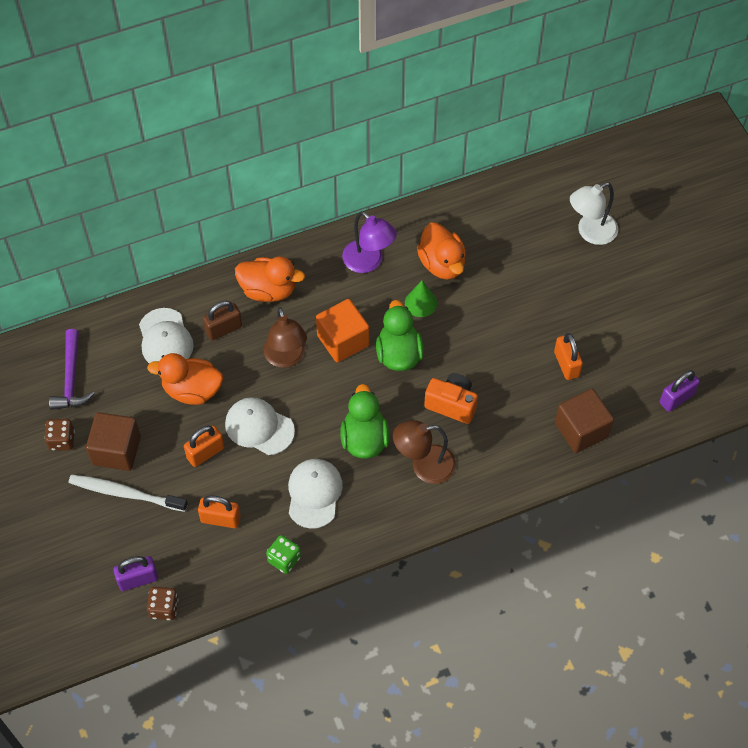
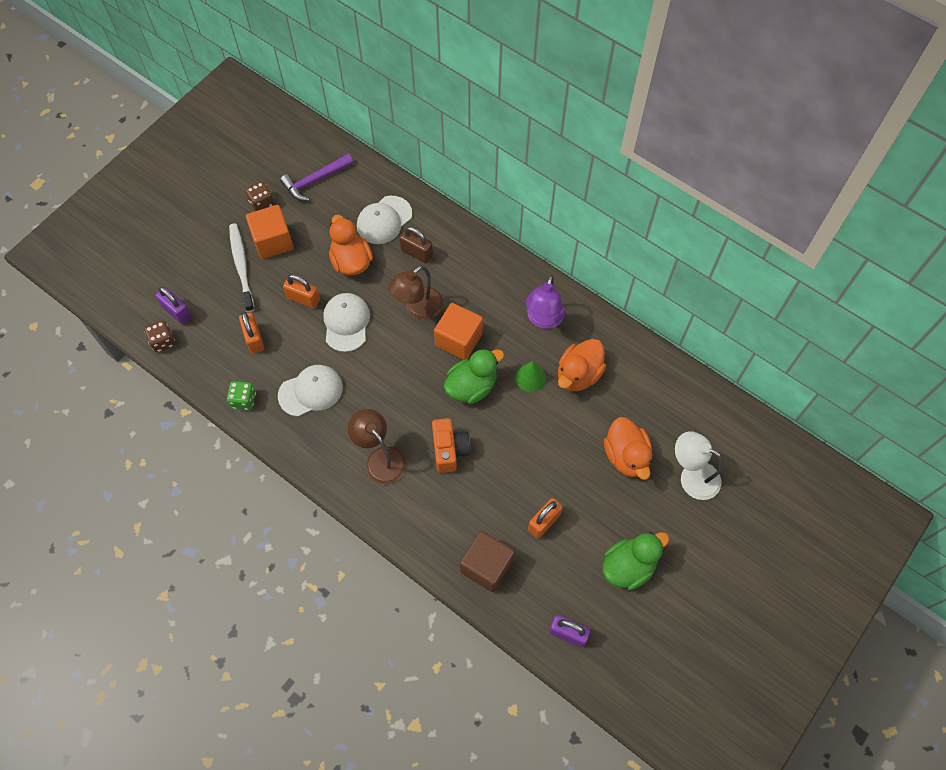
camera: 60 degrees right, 5 degrees up
(116, 450) = (273, 241): brown cube -> orange cube
(268, 290) = (471, 264): orange duck -> orange duck (626, 456)
(364, 439) = (379, 402): green duck -> green duck (628, 566)

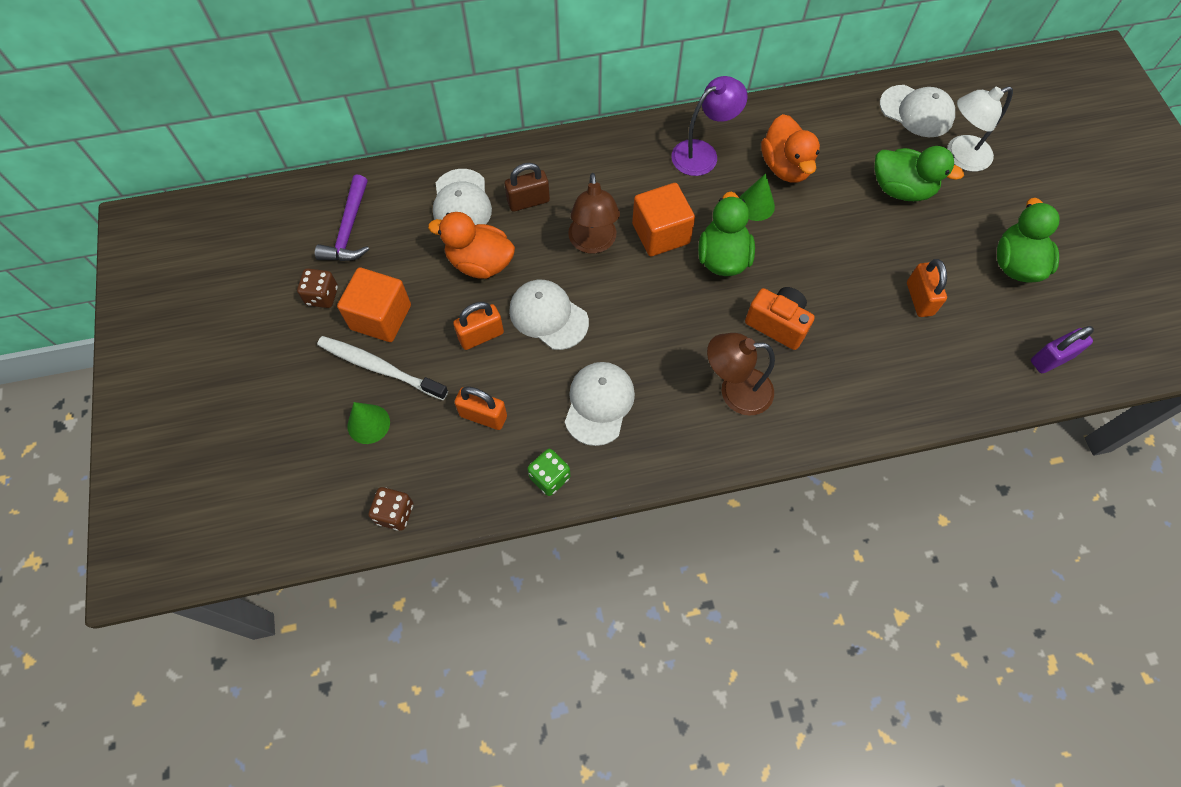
camera: 50 degrees left, 0 degrees up
(177, 312) = (372, 472): purple padlock -> none
(204, 288) = (368, 424): none -> green cone
(486, 566) = (931, 378): brown cube -> none
(543, 320) = (702, 153): purple lamp -> purple lamp turned 90 degrees counterclockwise
(626, 456) = (901, 189): orange duck -> green duck
(706, 424) = (916, 111): none -> white cap

